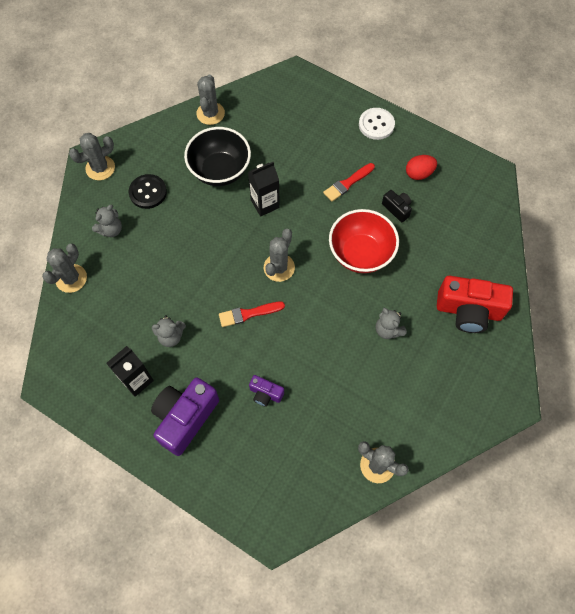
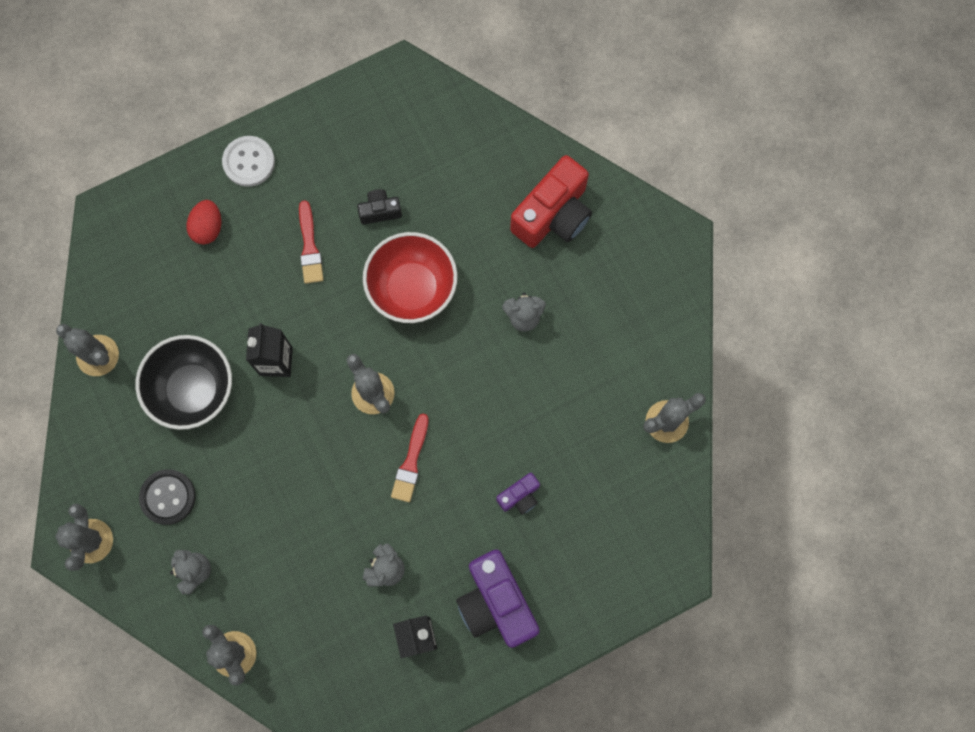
camera: 60 degrees left, 10 degrees up
(419, 173) = (349, 156): red egg -> red egg (208, 228)

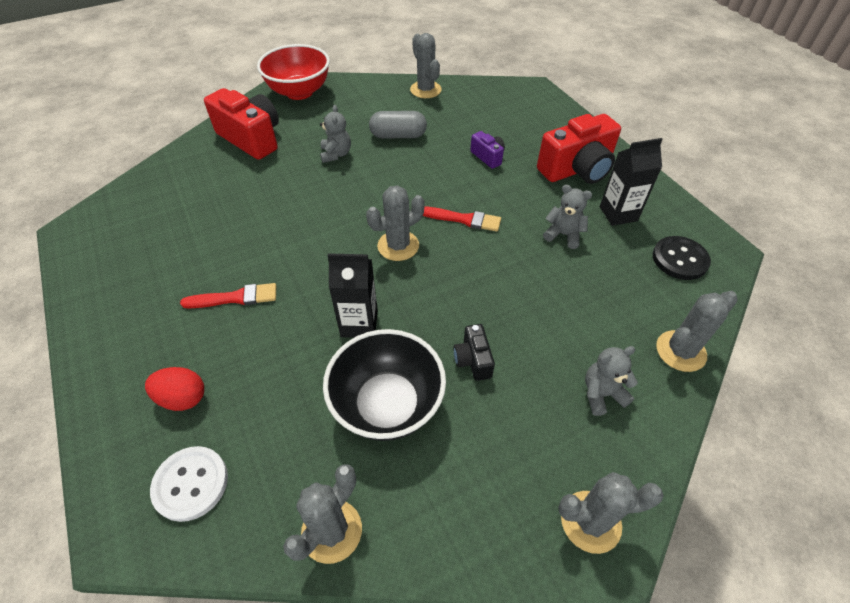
camera: 90 degrees left, 25 degrees down
(168, 497) = (520, 427): black button -> black button (680, 259)
(249, 162) = (113, 357): white button -> white button (191, 484)
(380, 211) = (213, 243): black camera -> black camera (473, 360)
(412, 288) = (298, 220): red bowl -> red bowl (299, 92)
(496, 603) = (577, 169): purple camera -> red camera
(562, 387) = (398, 135): none -> grey capsule

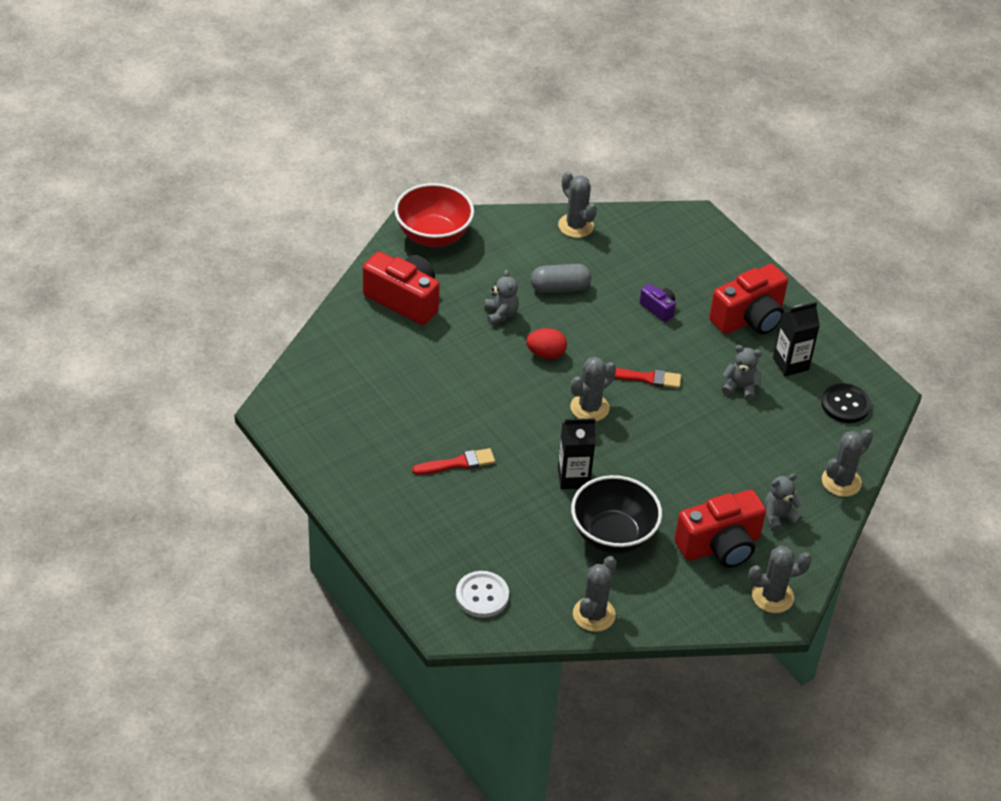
camera: 10 degrees left, 5 degrees down
(183, 398) = (449, 542): red egg -> red egg (546, 354)
(473, 360) = (674, 499): black camera -> none
(523, 430) = (720, 545): none -> red camera

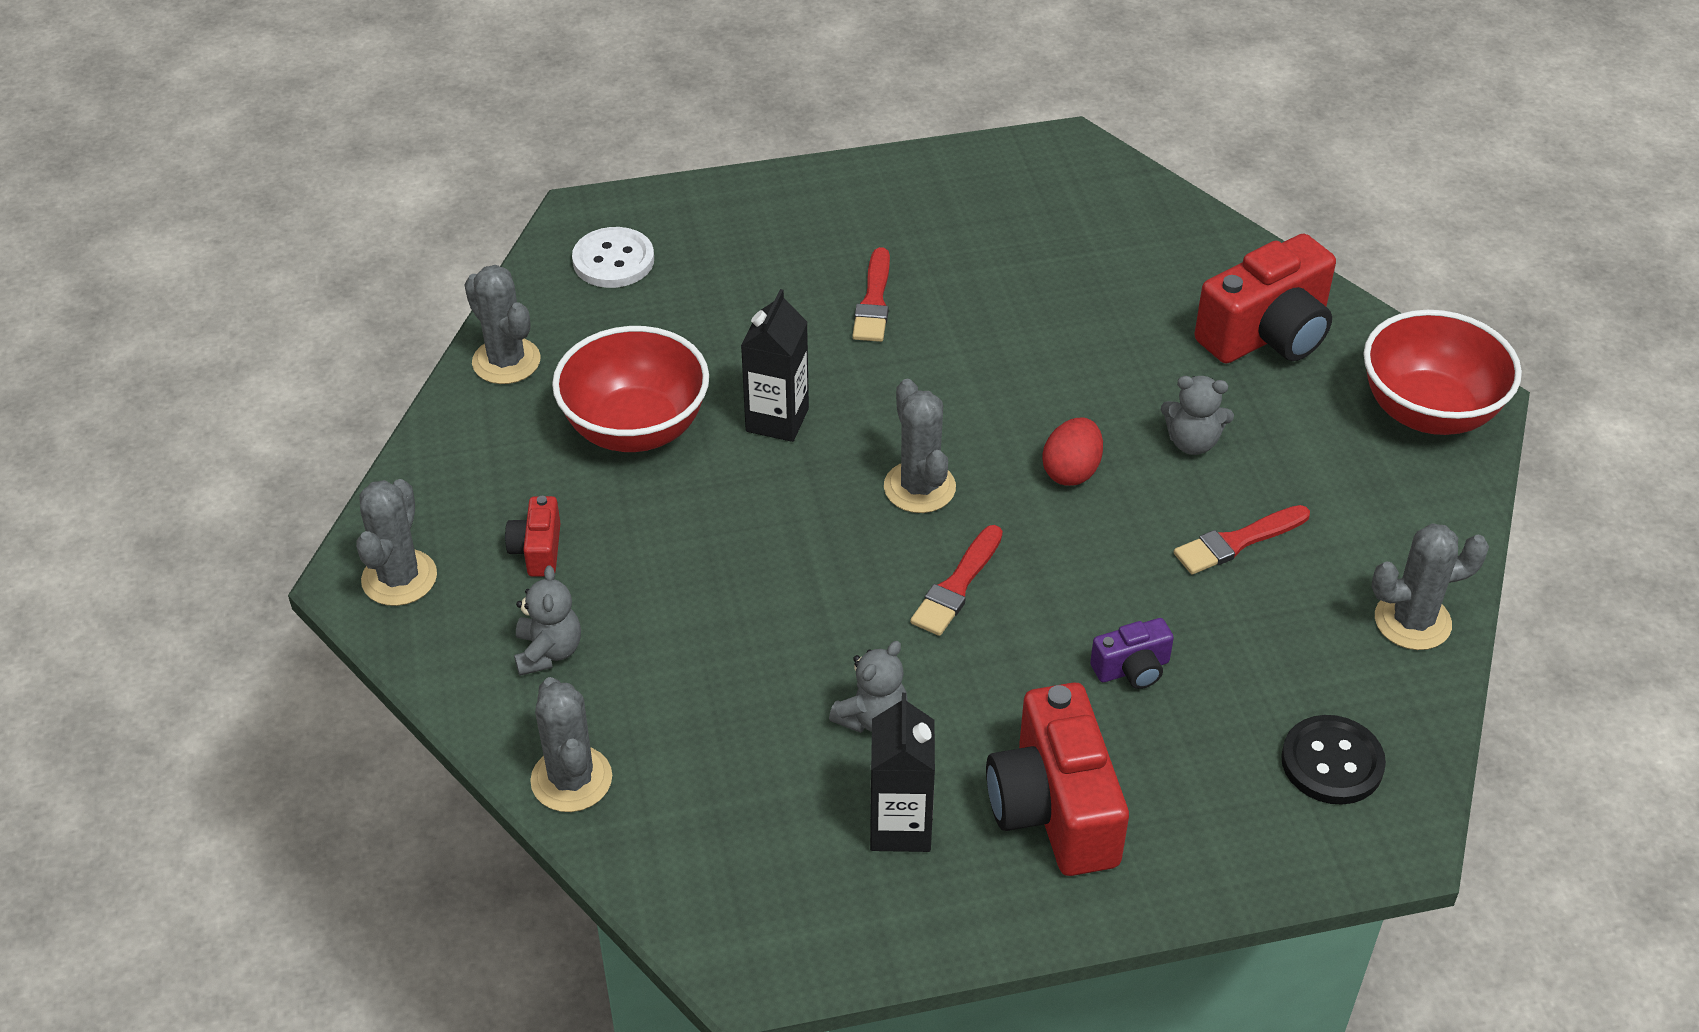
camera: 115 degrees right, 0 degrees up
(560, 288) = (1237, 542): grey capsule -> red brush
(613, 535) = (636, 428): black bowl -> red bowl
(720, 545) = (538, 550): red camera -> red camera, size x0.49
(845, 405) = (751, 873): black button -> black button (1332, 762)

